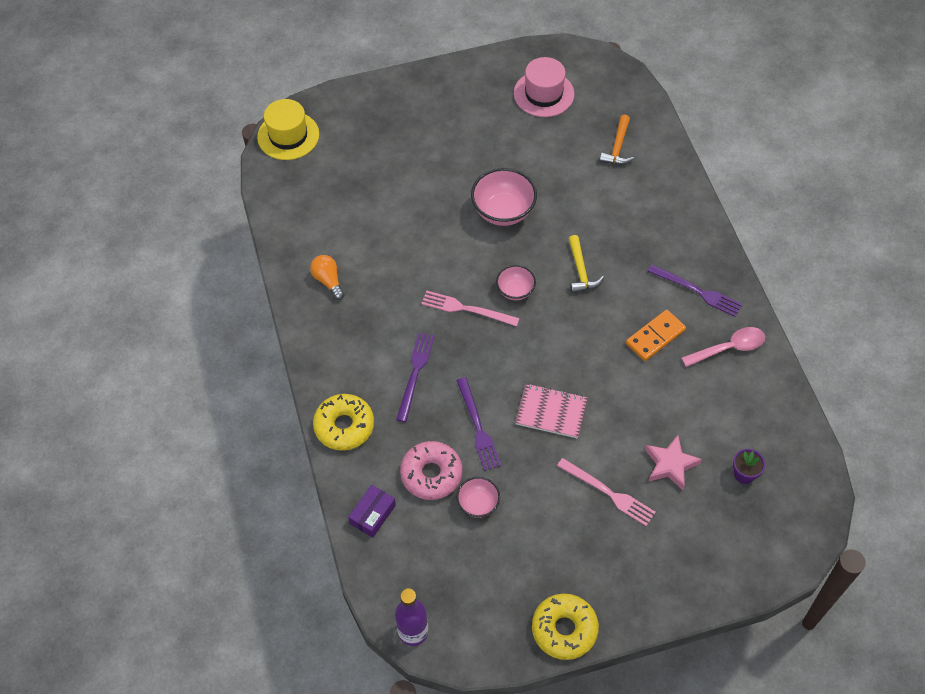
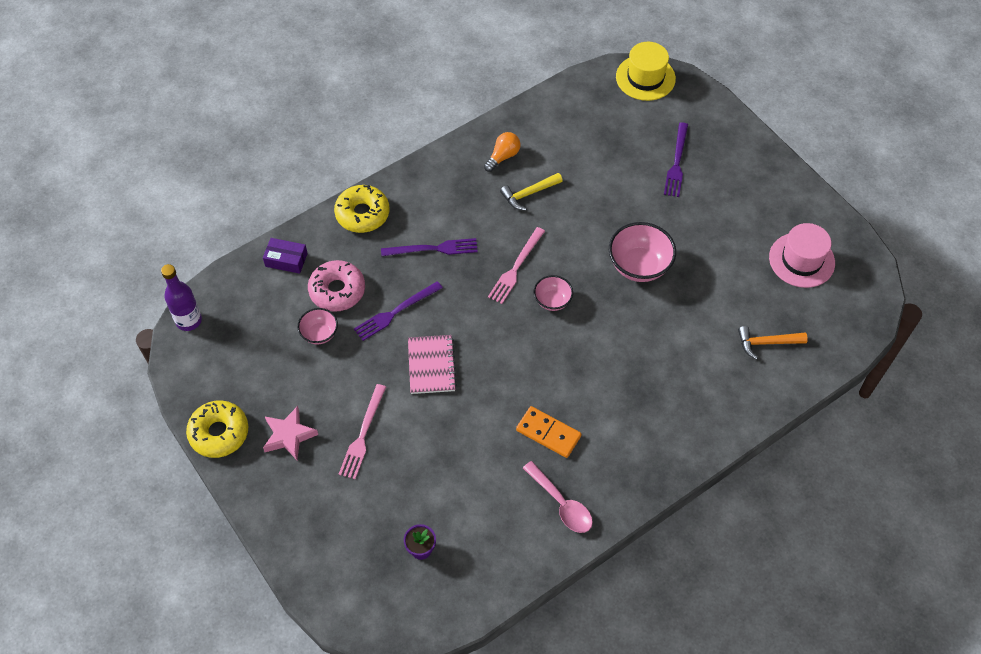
camera: 70 degrees right, 0 degrees up
(466, 309) = (516, 268): pink fork -> pink fork turned 150 degrees counterclockwise
(581, 271) = (598, 349): yellow hammer -> yellow hammer (528, 194)
(670, 465) = (410, 480): pink star -> pink star (289, 436)
(697, 291) = (618, 459): purple fork -> purple fork (676, 162)

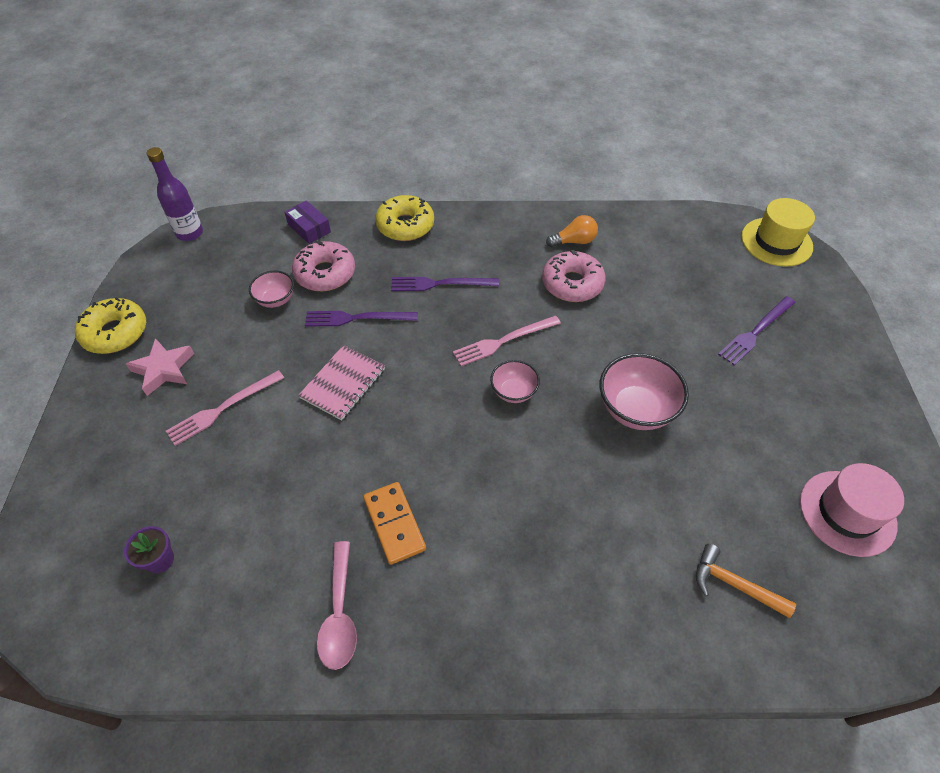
camera: 35 degrees right, 5 degrees down
(433, 249) = (440, 284): purple fork -> purple fork turned 150 degrees clockwise
(528, 194) = (572, 284): yellow hammer -> pink donut

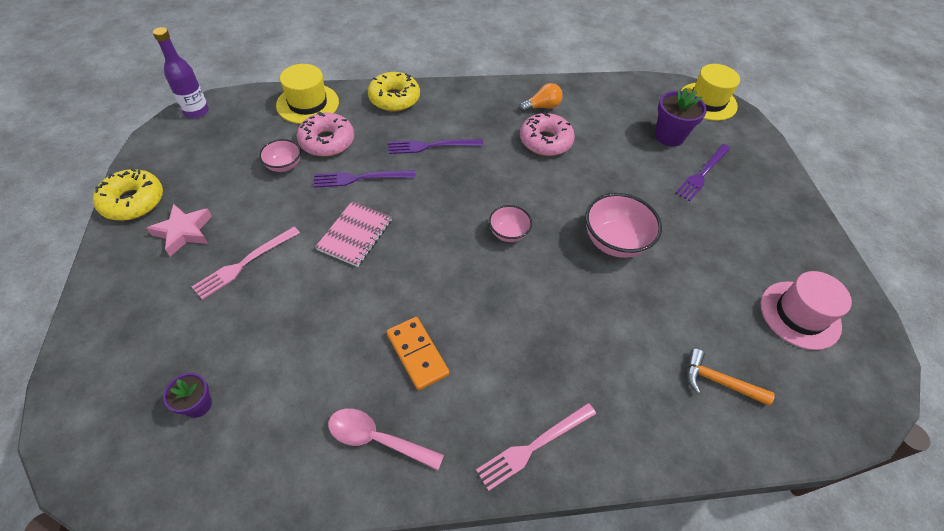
camera: 10 degrees left, 0 degrees up
(309, 228) = (307, 104): purple box -> yellow hat
(339, 614) = (377, 439): pink spoon -> pink spoon turned 120 degrees clockwise
(503, 341) = (493, 191): pink fork -> pink fork (534, 446)
(722, 284) = (669, 136): none -> purple flower pot

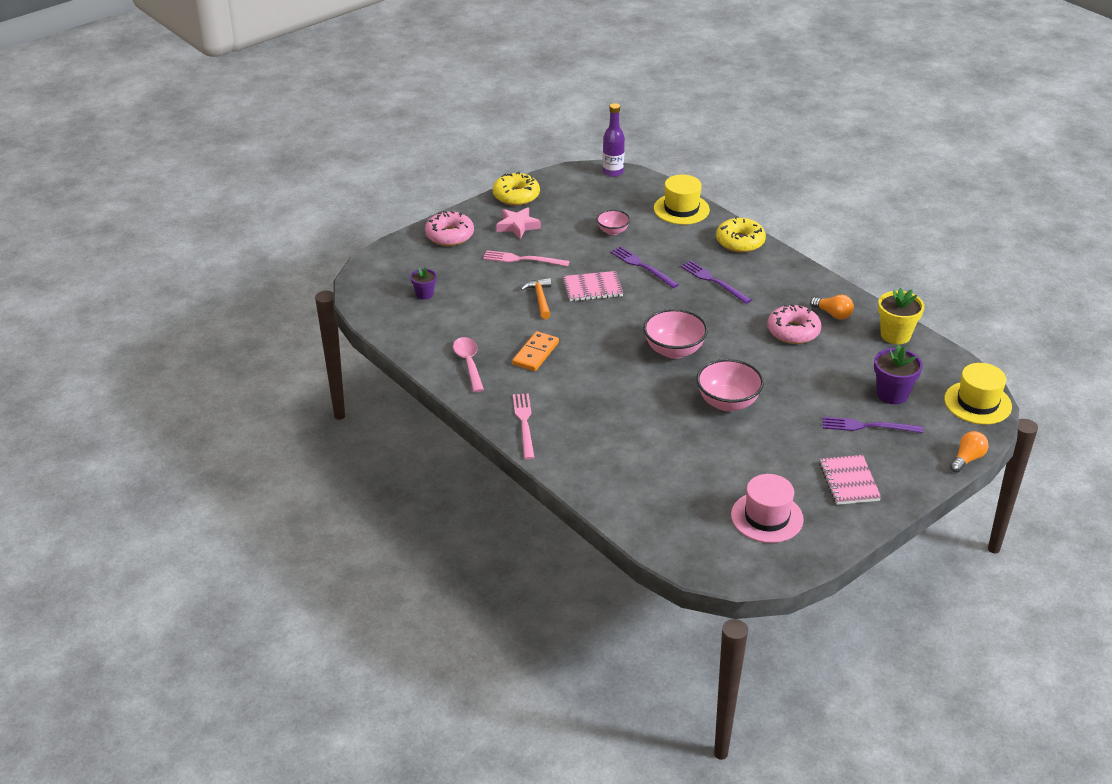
camera: 60 degrees right, 15 degrees down
(327, 141) = (657, 236): pink donut -> pink donut (449, 235)
(508, 233) = (674, 350): pink bowl -> pink bowl, size x1.72
(534, 446) = (524, 423): pink fork -> pink fork turned 60 degrees clockwise
(596, 92) = (895, 335): none -> yellow flower pot
(718, 381) = (656, 489): orange hammer -> orange hammer (540, 299)
(771, 228) = (849, 482): none -> pink notebook
(772, 145) = (967, 459): none -> orange light bulb

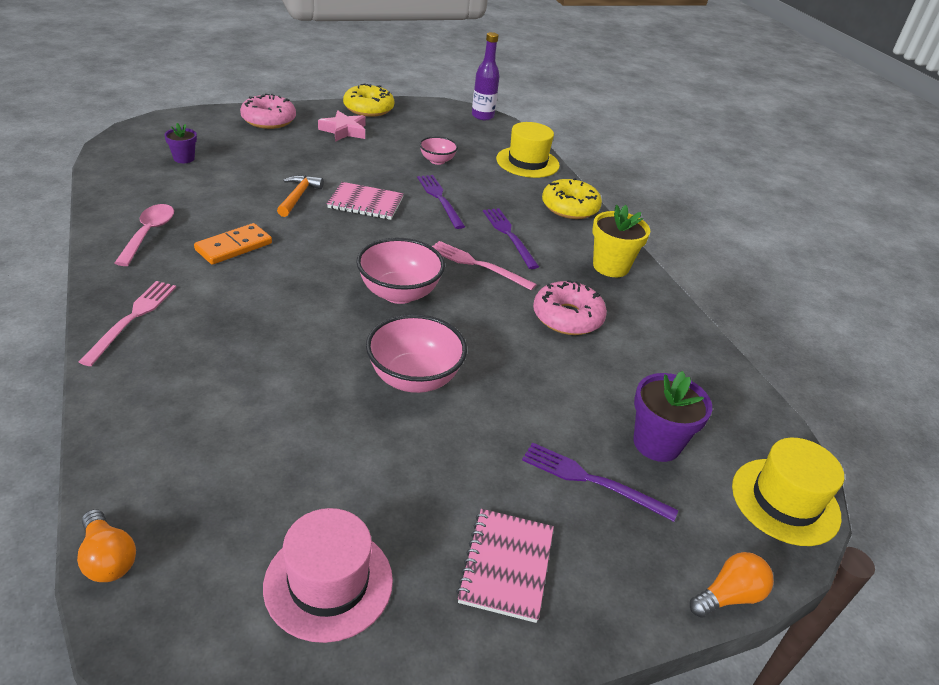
camera: 15 degrees right, 0 degrees up
(522, 259) = (318, 158): pink fork -> pink fork (478, 265)
(833, 314) = (633, 313): orange light bulb -> orange light bulb (108, 558)
(895, 335) = (704, 363): yellow flower pot -> yellow flower pot (610, 266)

